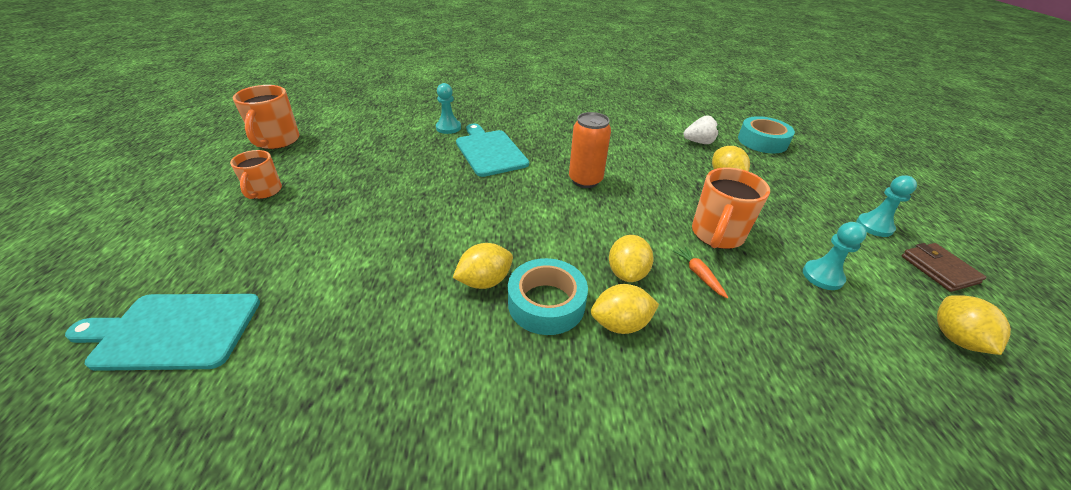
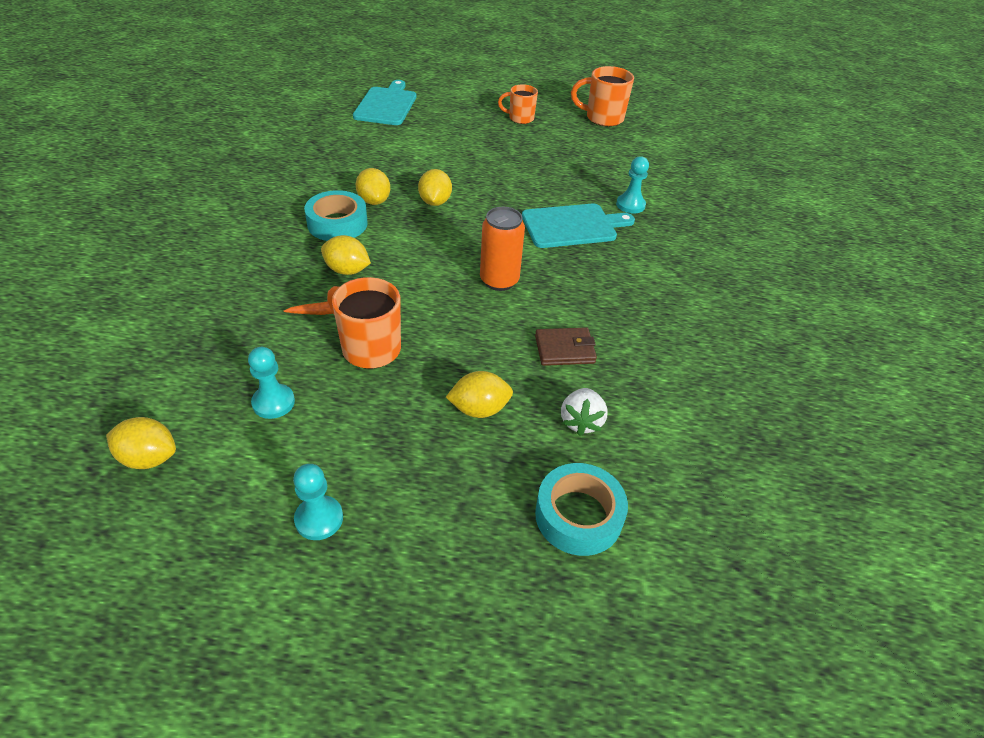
camera: 100 degrees right, 5 degrees up
(620, 324) = (298, 252): yellow lemon -> yellow lemon (435, 202)
(938, 269) = (220, 529): brown wallet -> brown wallet (564, 349)

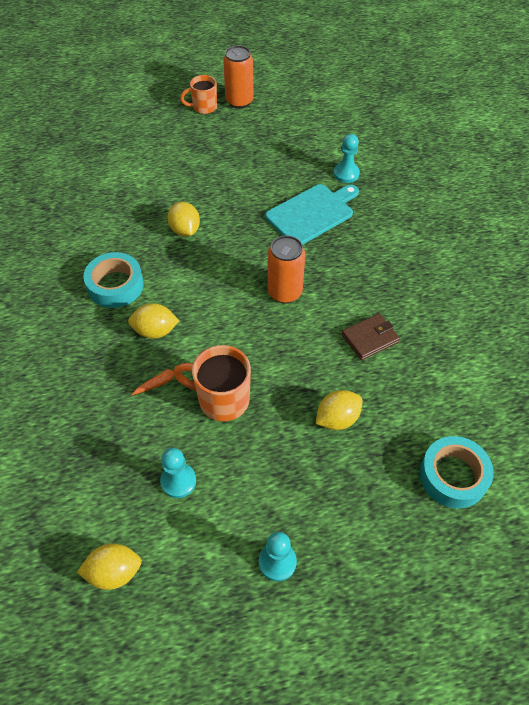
camera: 20 degrees left, 10 degrees up
(374, 201) = (132, 248): yellow lemon -> none
(386, 105) = (73, 132): turquoise cutting board -> none
(558, 123) = (239, 101): none -> orange can
(581, 421) = (415, 398): white strawberry -> none
(603, 118) = (274, 83): orange mug -> none

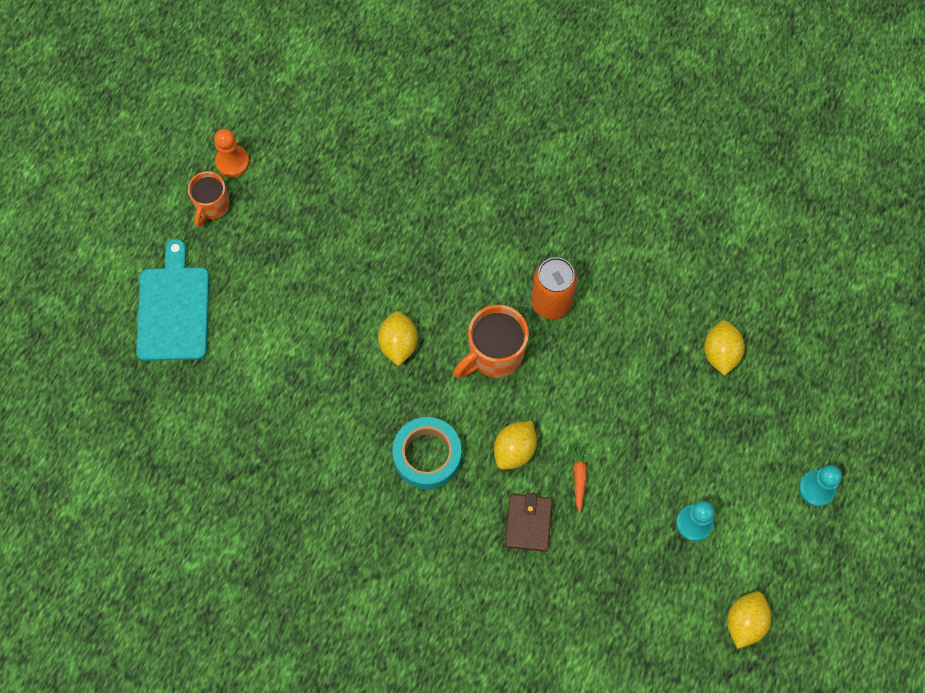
camera: 55 degrees left, 15 degrees up
(185, 230) = (398, 344): yellow lemon -> yellow lemon turned 75 degrees clockwise
(221, 399) = (635, 437): orange mug -> orange mug (494, 355)
(239, 101) = (232, 162): orange can -> orange pawn
(312, 213) = (467, 207): turquoise cutting board -> turquoise cutting board (173, 309)
(346, 174) = (435, 135): turquoise pawn -> none
(370, 338) = (657, 266): brown wallet -> brown wallet (528, 523)
(453, 476) = (832, 302): turquoise tape -> none

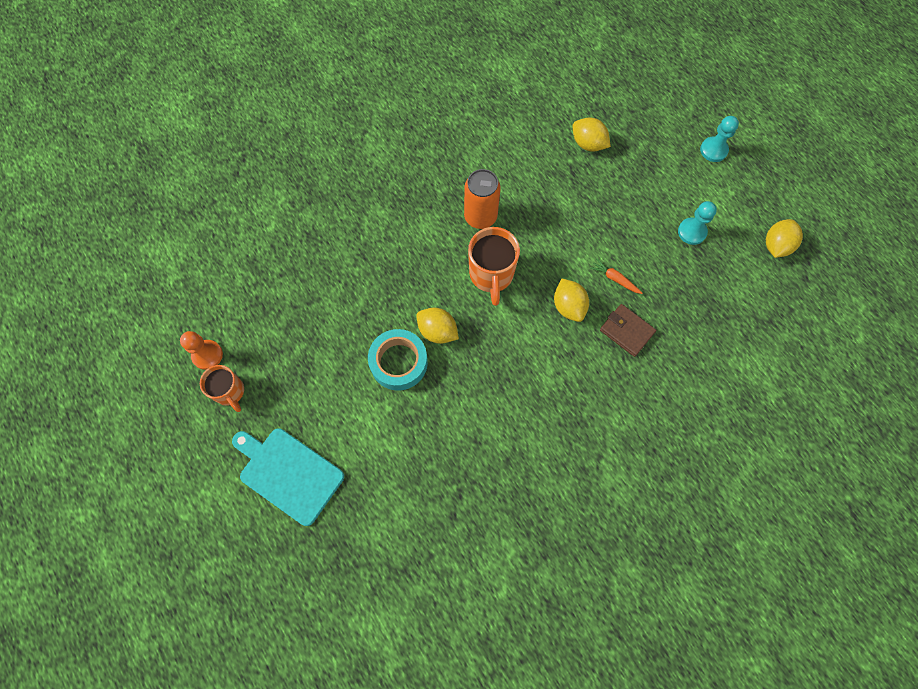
camera: 55 degrees left, 0 degrees up
(427, 455) = (533, 365): turquoise tape -> turquoise tape (398, 362)
(745, 622) = (776, 245): yellow lemon -> yellow lemon turned 60 degrees clockwise

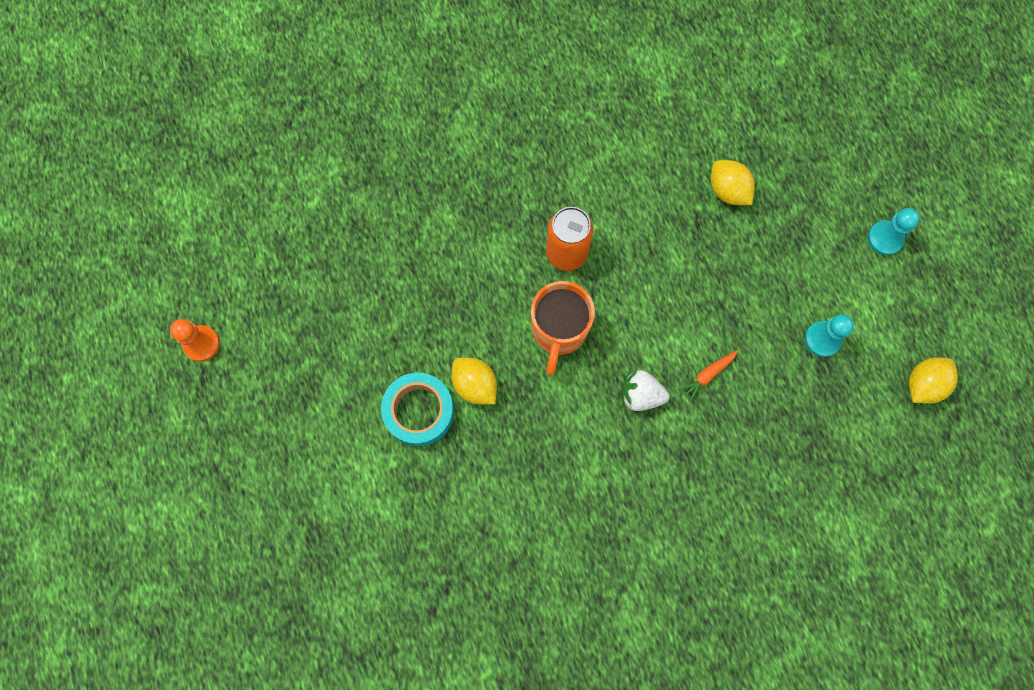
camera: 15 degrees right, 5 degrees up
(230, 392) = (217, 395): orange mug -> none
(288, 473) = (259, 510): turquoise cutting board -> none
(568, 306) = (641, 395): yellow lemon -> white strawberry
(615, 279) = (707, 375): orange carrot -> orange carrot turned 90 degrees counterclockwise
(626, 331) = (702, 444): brown wallet -> none

